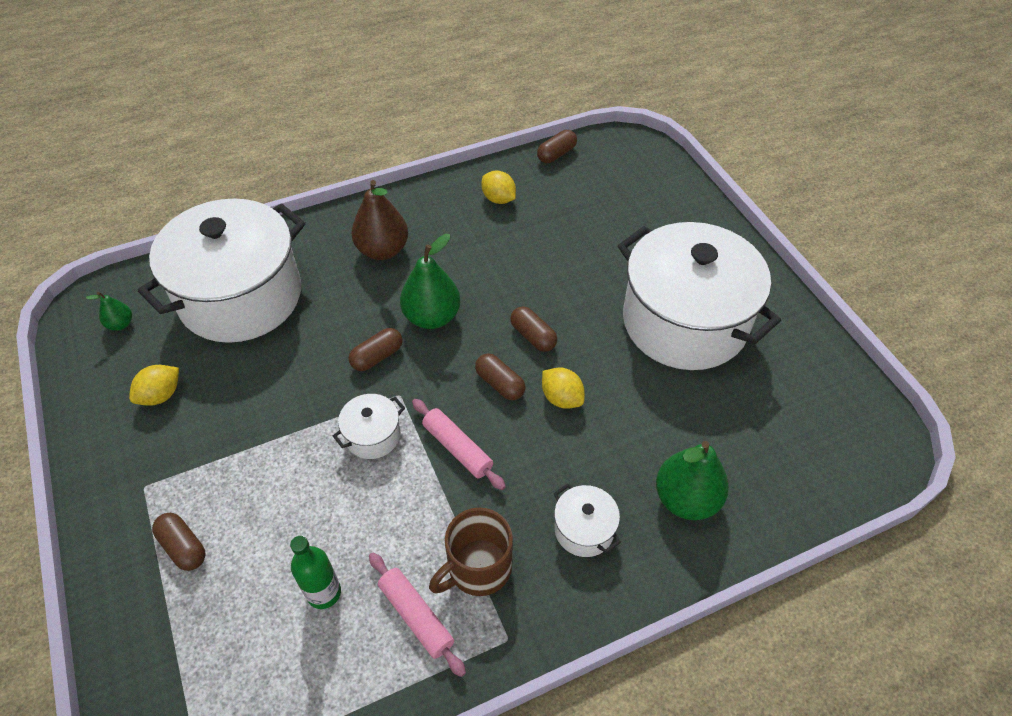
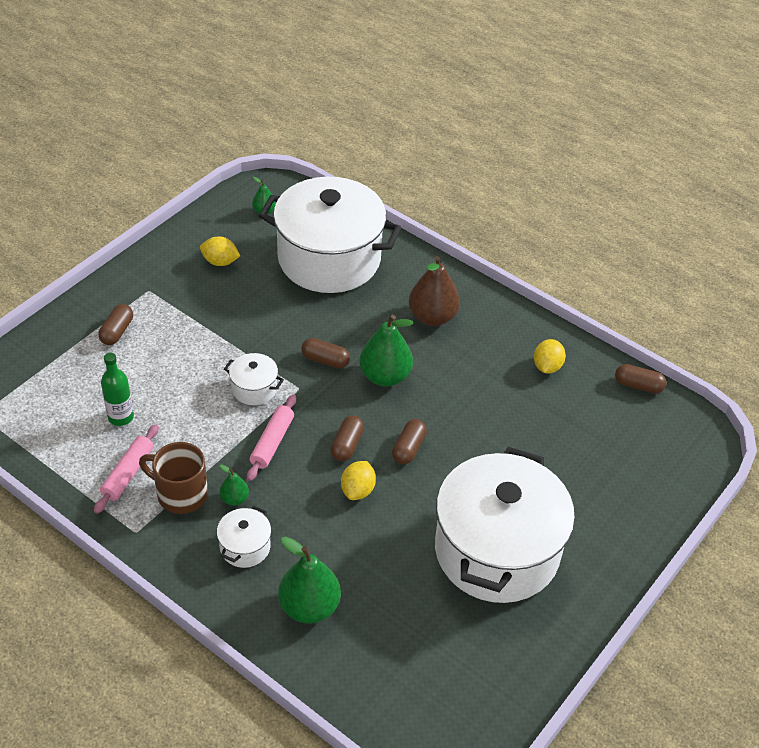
camera: 60 degrees right, 5 degrees down
(514, 515) = (234, 499): none -> green pear

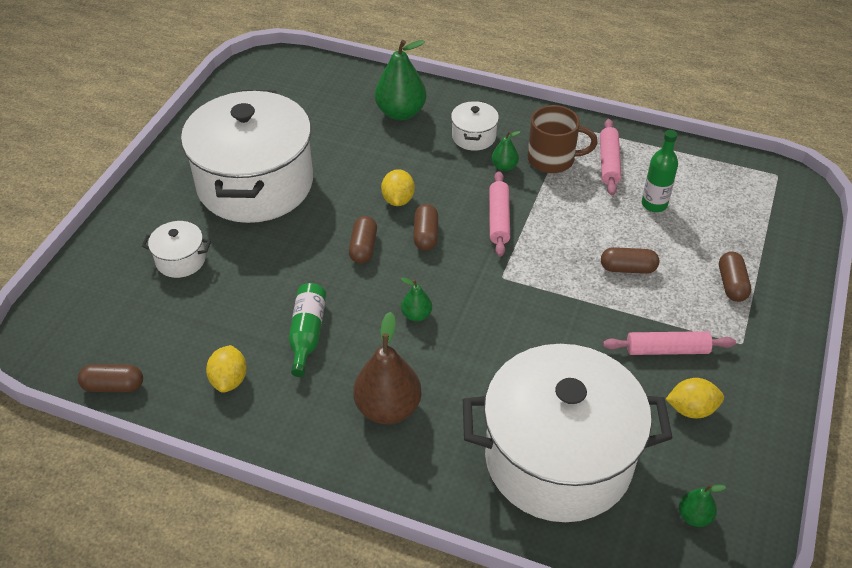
camera: 165 degrees right, 0 degrees up
(207, 300) = (667, 350): none -> pink rolling pin
(254, 388) = (547, 264): white pot -> white pot (181, 260)
(325, 360) = (490, 315): brown capsule -> brown capsule (628, 268)
(385, 376) = (416, 315): green pear -> green pear, size x0.50
(479, 385) = (307, 334): none -> green bottle

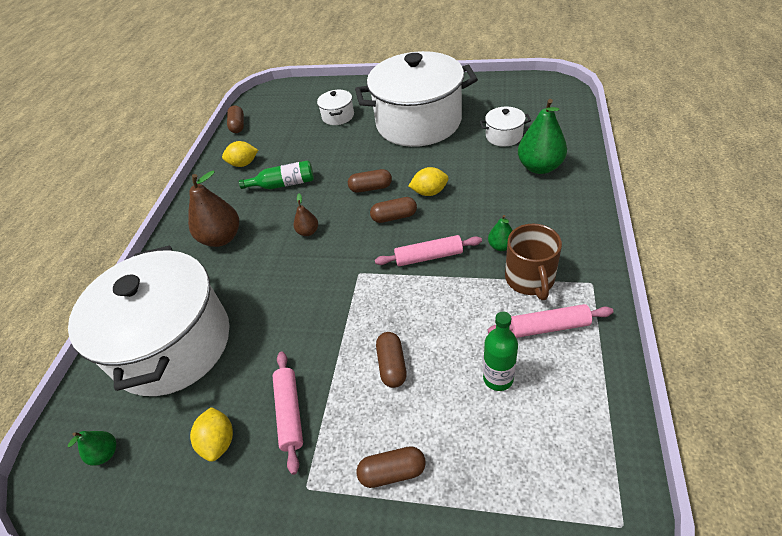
camera: 85 degrees right, 0 degrees up
(416, 315) = (308, 232): green pear -> brown pear
(474, 137) = (533, 217): white pot -> white pot (504, 136)

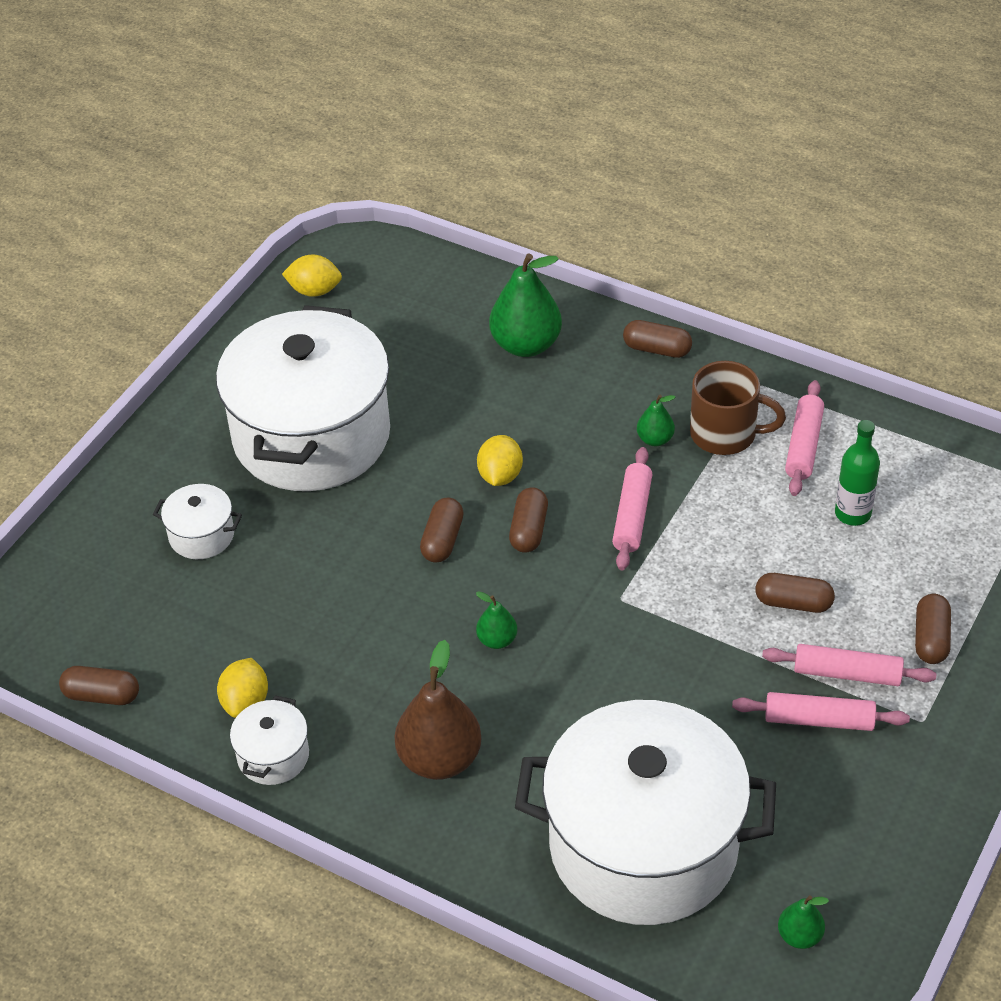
camera: 75 degrees left, 0 degrees up
(219, 441) = (831, 801): yellow lemon -> yellow lemon (314, 291)
(283, 184) = (351, 652): green bottle -> none
(308, 232) = (497, 640): brown pear -> green pear
(337, 419) = (847, 673): none -> pink rolling pin
(504, 136) = (427, 353): white pot -> white pot (273, 756)
(583, 221) = (657, 349): none -> brown capsule

